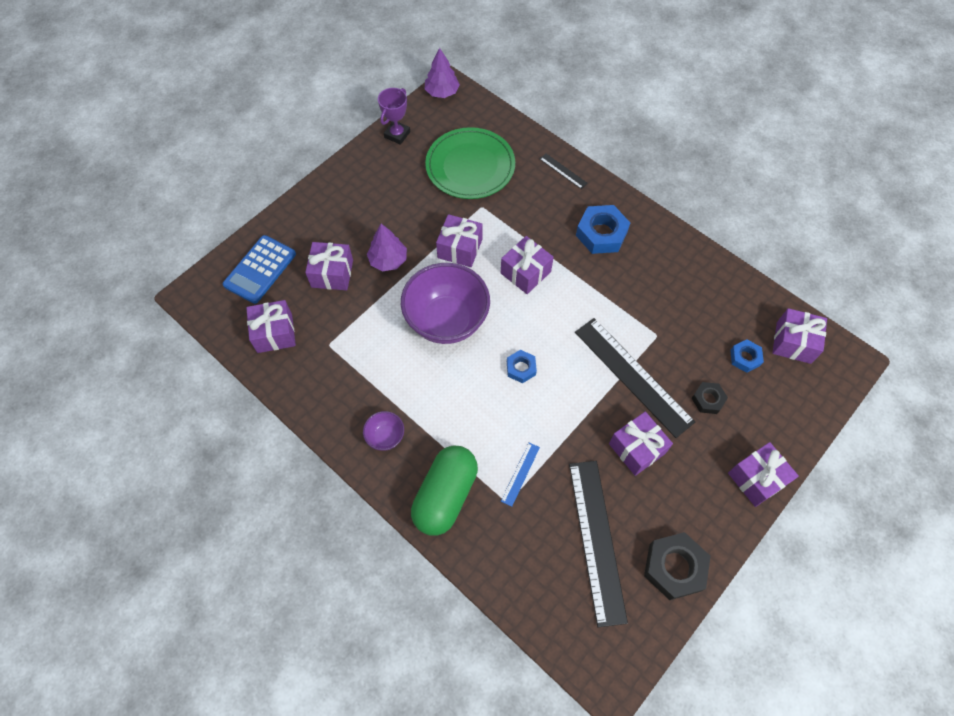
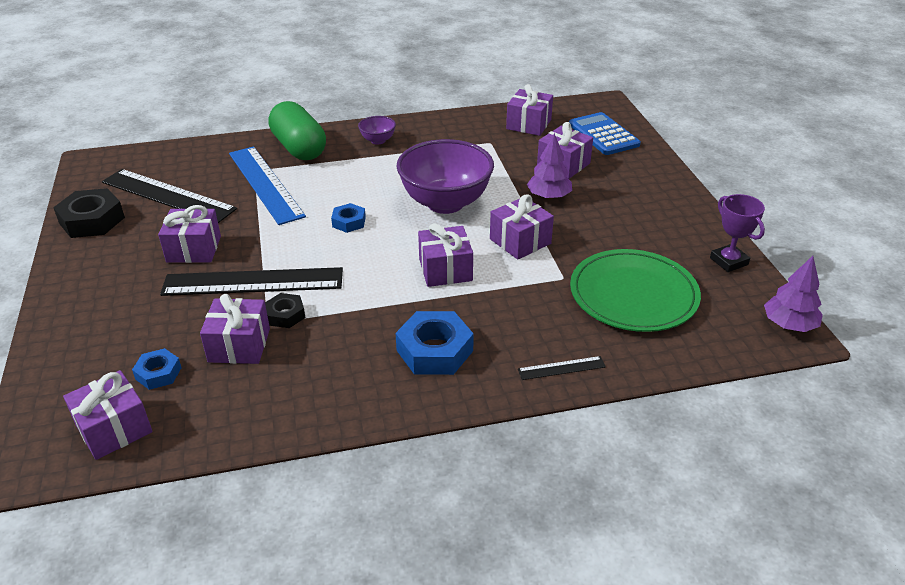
camera: 125 degrees right, 25 degrees down
(520, 474) = (265, 184): blue ruler -> blue ruler, size x2.30
(708, 399) = (164, 317): black nut -> black nut (285, 315)
(756, 479) = (64, 303): purple gift -> purple gift (239, 345)

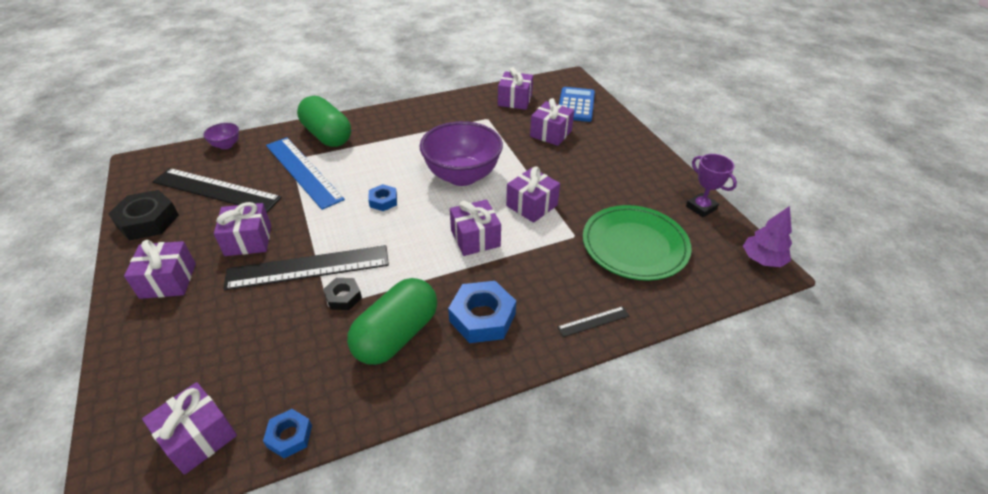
camera: 10 degrees left, 5 degrees up
(158, 373) = (234, 371): blue nut -> blue nut (289, 436)
(239, 345) = (306, 333): purple gift -> purple gift (168, 281)
(335, 358) = (396, 335): none -> green capsule
(378, 140) = (393, 123): purple bowl -> purple bowl (226, 145)
(548, 196) = (545, 163): purple tree -> none
(603, 135) = (576, 105): blue calculator -> blue calculator turned 45 degrees clockwise

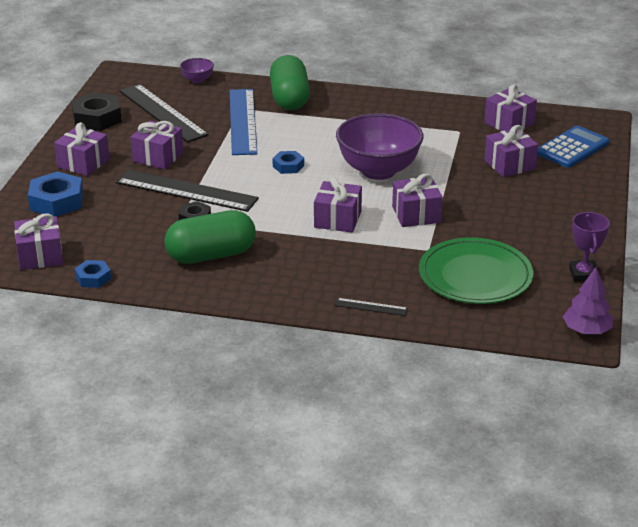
camera: 35 degrees right, 10 degrees down
(482, 317) = (285, 270): blue nut -> blue nut (56, 201)

